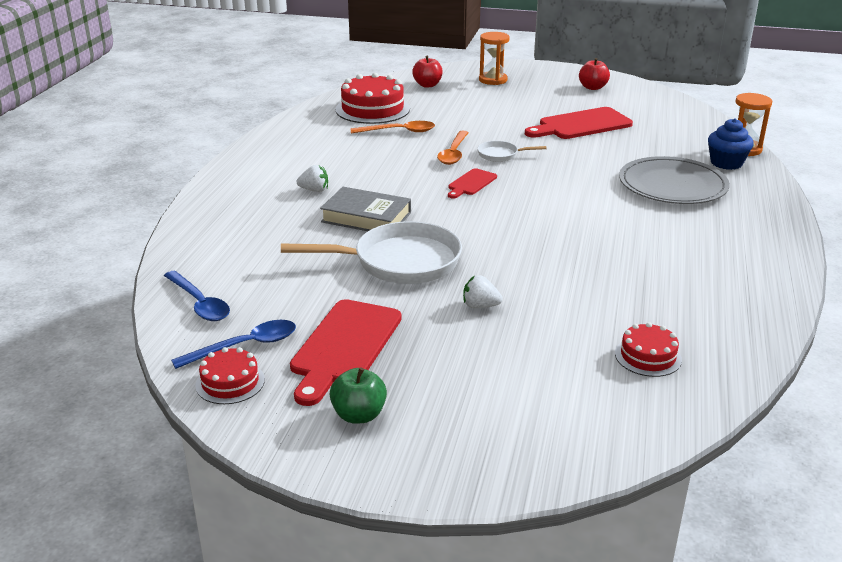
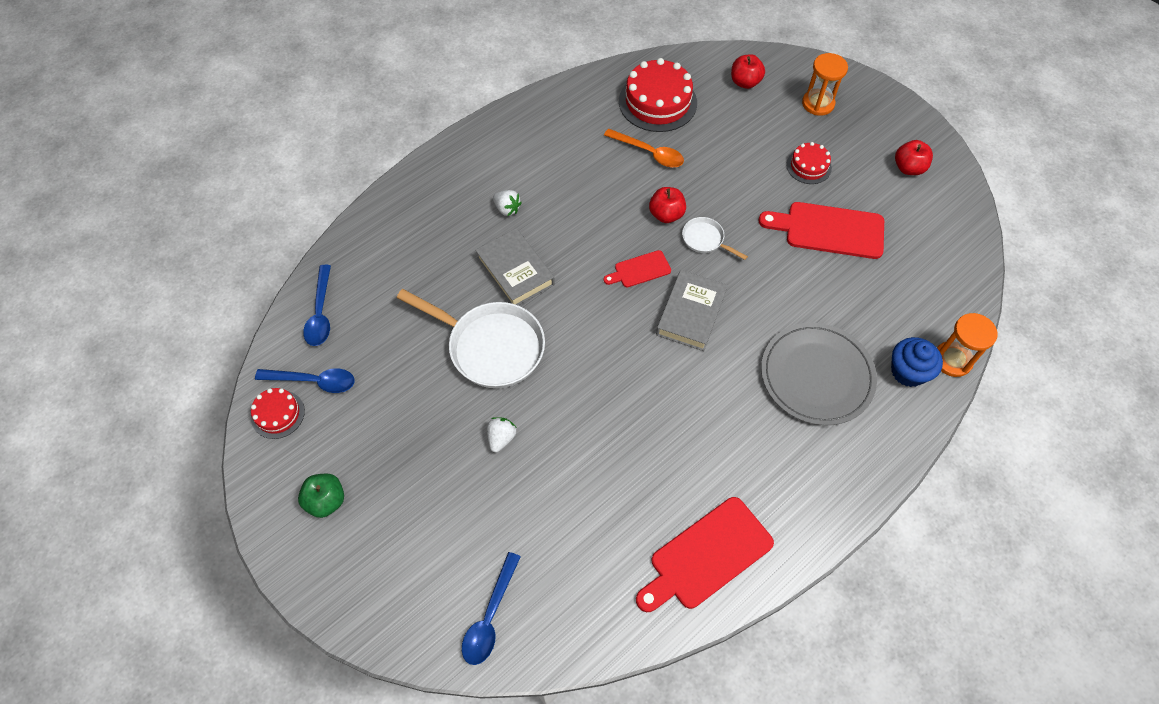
camera: 35 degrees right, 30 degrees up
(344, 346) = (373, 423): red cutting board -> red cutting board (706, 556)
(453, 153) = (666, 214): orange spoon -> red apple
(480, 306) = (501, 438): white strawberry -> white strawberry turned 60 degrees clockwise
(541, 189) = (691, 313): none -> grey book
(620, 411) = (490, 616): none -> blue spoon
(648, 356) = (566, 576): red cake -> red cake (808, 166)

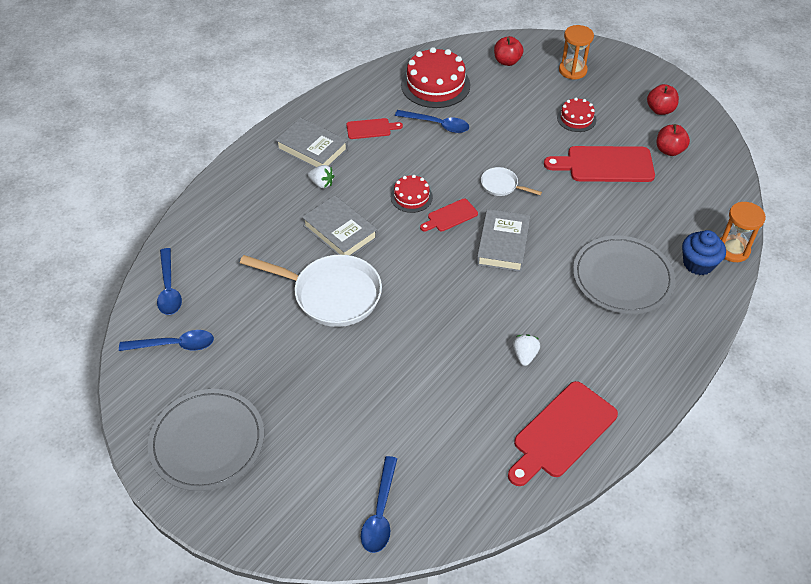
camera: 10 degrees left, 10 degrees down
(278, 414) = (146, 377): red cake -> red cake (411, 197)
(326, 501) = (207, 441): green apple -> grey plate
(501, 438) = (358, 366): white strawberry -> white strawberry (525, 355)
(505, 164) = (312, 149): none -> grey book
(574, 148) = (371, 129): none -> red cutting board
(649, 153) = (437, 125): orange spoon -> blue spoon
(666, 214) = (463, 170): red apple -> red apple (669, 150)

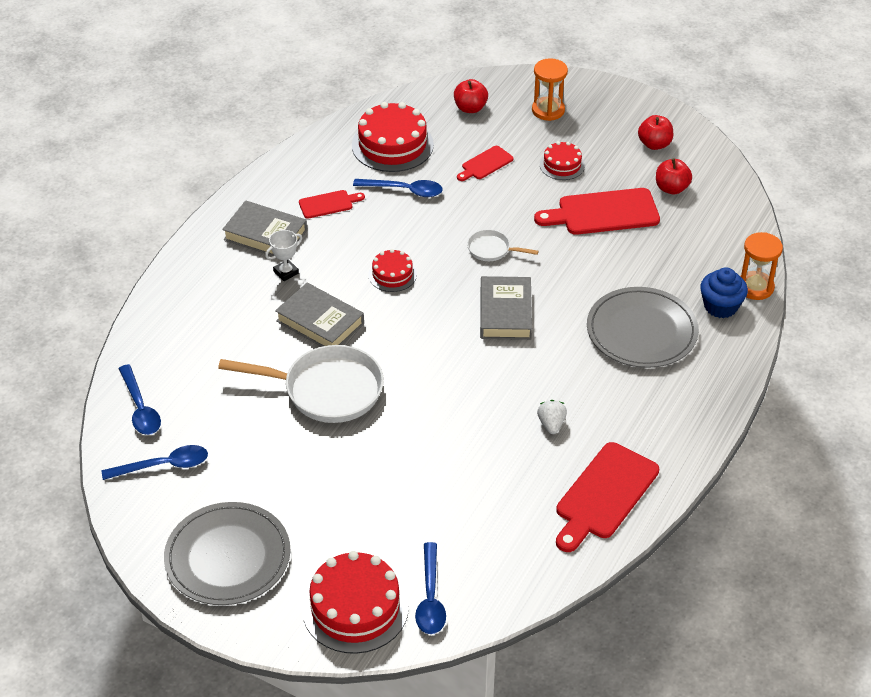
camera: 10 degrees left, 5 degrees down
(309, 511) = (355, 608): none -> red cake
(321, 183) = (286, 272): white strawberry -> white trophy
(450, 216) = (441, 290): red cutting board -> red cutting board (485, 164)

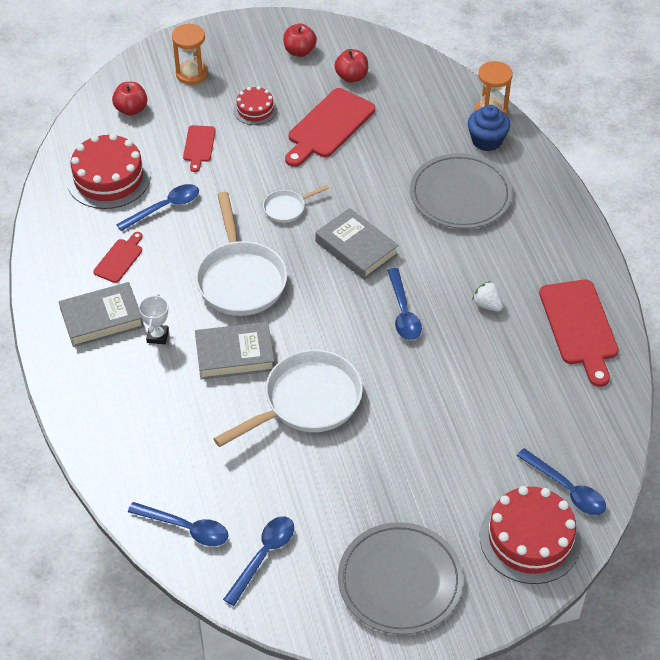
camera: 45 degrees left, 5 degrees up
(392, 274) = (240, 279): red cake -> white pan
(479, 382) = (403, 312): none -> blue spoon

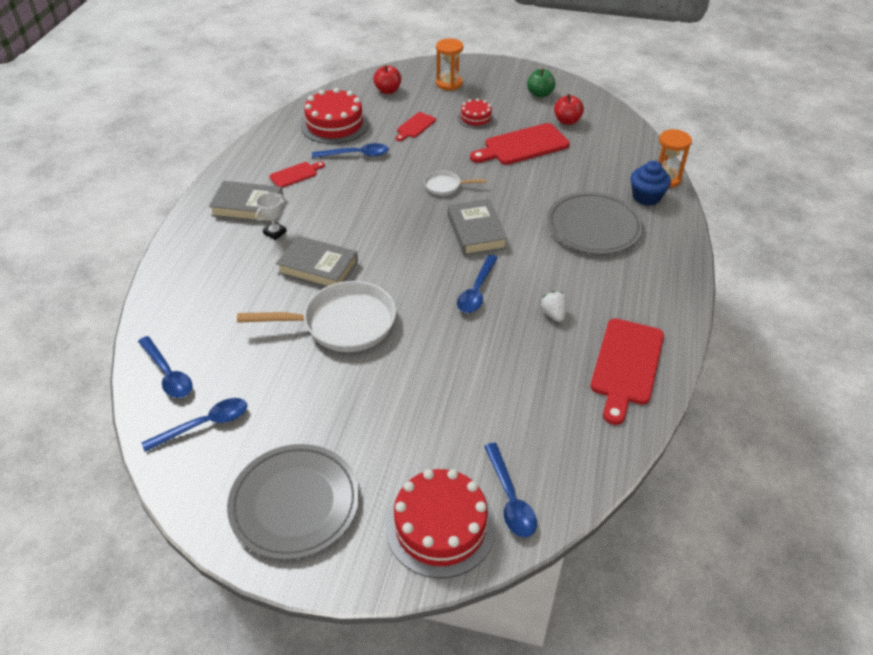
camera: 30 degrees right, 5 degrees down
(240, 279) = (369, 219): white pan -> none
(299, 51) = (540, 94): red apple -> green apple

